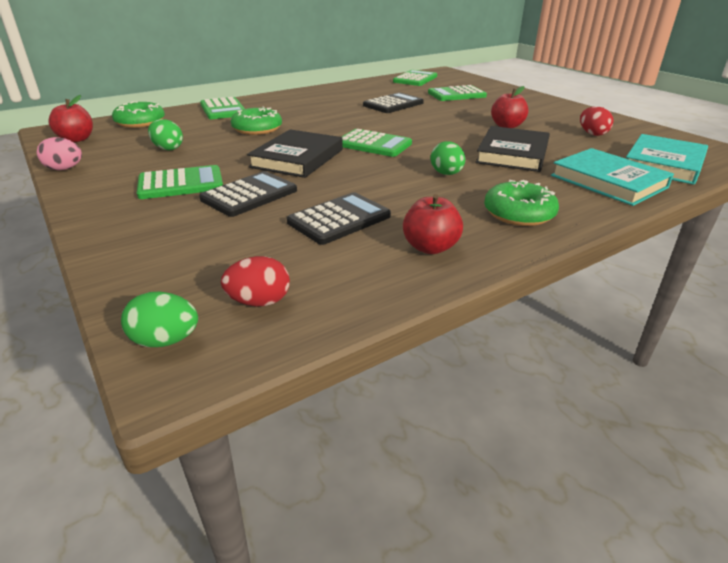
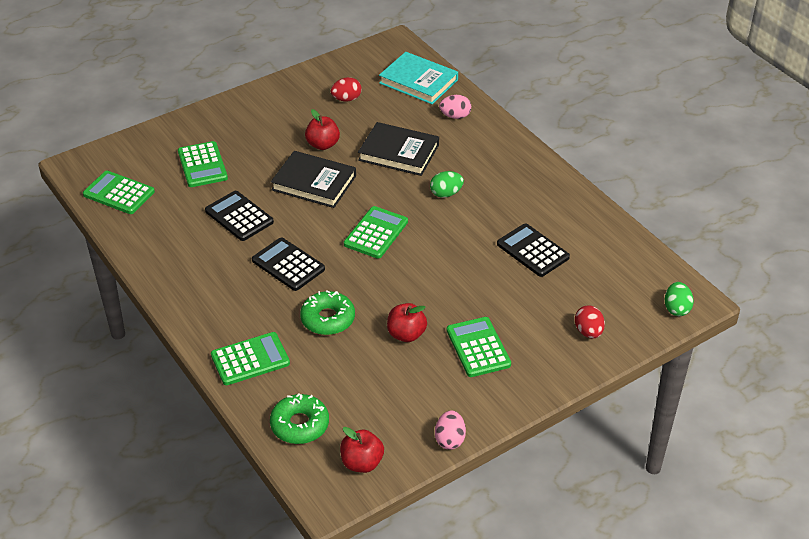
camera: 90 degrees left, 10 degrees up
(168, 148) = (390, 377): green egg -> none
(249, 195) = (497, 302): black calculator -> black calculator (288, 265)
(259, 302) = (636, 279): red egg -> red egg (588, 332)
(297, 158) = (415, 281): black book -> black book (314, 183)
(430, 247) = (566, 210): red apple -> red apple (406, 334)
(519, 213) = (513, 167): green donut -> none
(608, 181) = (455, 116): turquoise book -> pink egg

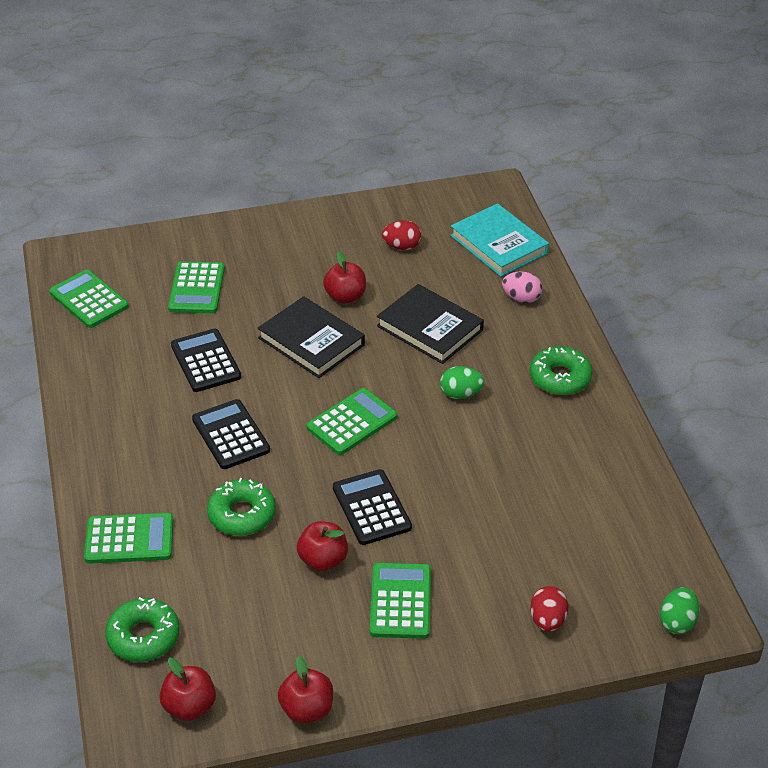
camera: 20 degrees right, 0 degrees up
(450, 440) = (307, 709): pink egg -> red apple
(511, 165) = (560, 378): none -> green donut
(532, 251) = (530, 495): black calculator -> black calculator (371, 508)

